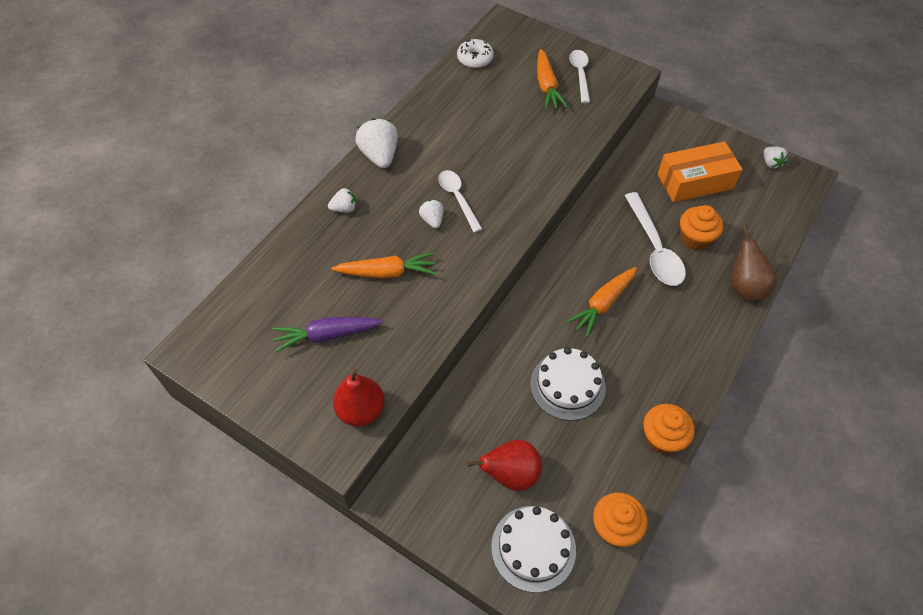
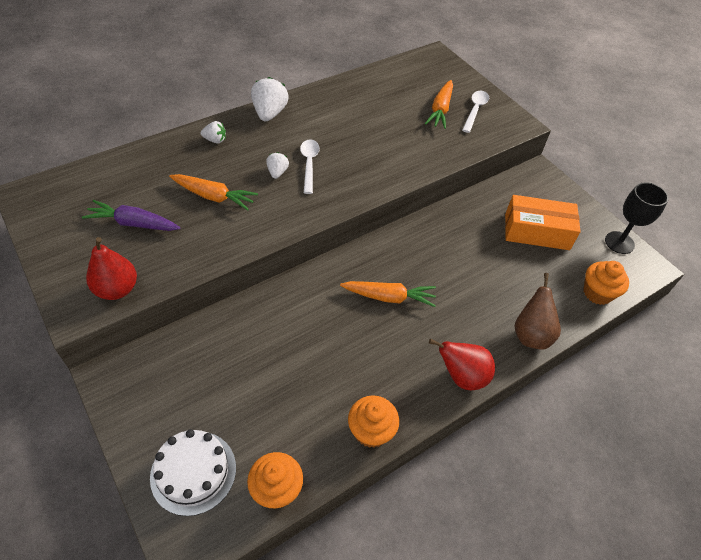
camera: 20 degrees right, 5 degrees down
(475, 59) = (394, 72): white donut -> none
(510, 474) = (216, 401): red pear -> red pear (462, 376)
(567, 385) = (315, 350): white cake -> none
(602, 304) = (389, 297): orange carrot -> orange carrot turned 150 degrees counterclockwise
(654, 248) = (465, 271): white spoon -> none
(695, 239) = (508, 277): orange cupcake -> orange cupcake (597, 293)
(771, 163) = (619, 242): white strawberry -> black goblet

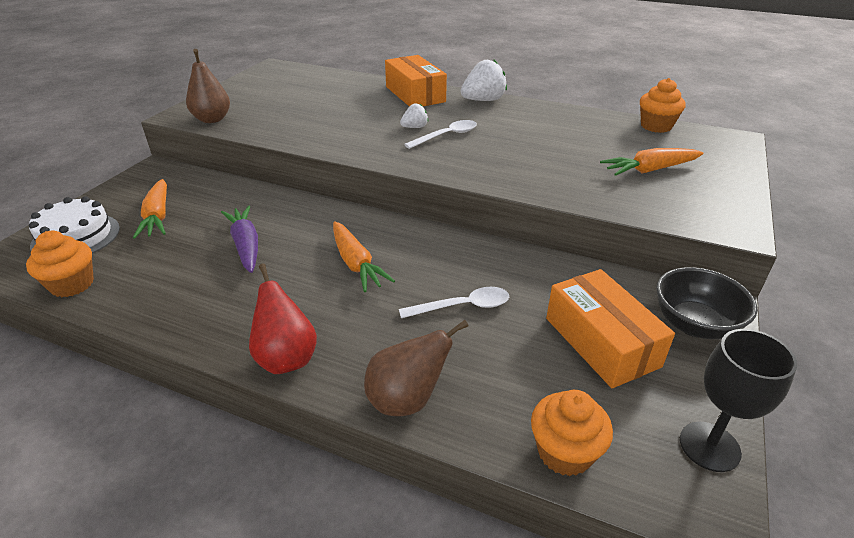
camera: 60 degrees right, 15 degrees down
(117, 289) = (212, 119): red pear -> brown pear
(133, 223) = (284, 101): purple carrot -> purple carrot (246, 245)
(214, 196) = (349, 115): orange carrot -> orange carrot (157, 216)
(215, 140) = (415, 94): white strawberry -> orange box
(371, 431) = (167, 316): orange cupcake -> orange cupcake (656, 126)
(475, 110) = (694, 190): white spoon -> white spoon (463, 306)
(546, 190) = (694, 324): none -> black bowl

